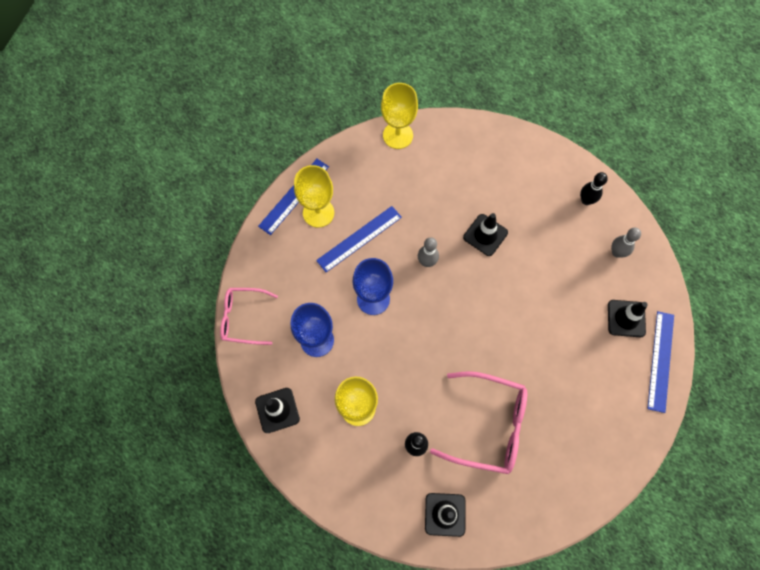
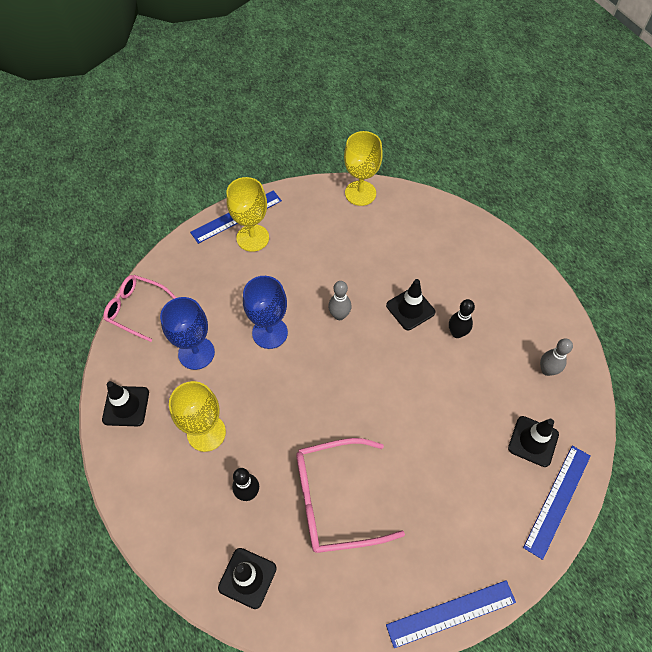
camera: 20 degrees right, 10 degrees down
(359, 238) = (281, 273): blue ruler -> blue ruler (451, 613)
(488, 425) = (335, 500): pink glasses -> pink glasses turned 135 degrees clockwise
(586, 200) = (531, 309): black bowling pin -> black bowling pin (457, 333)

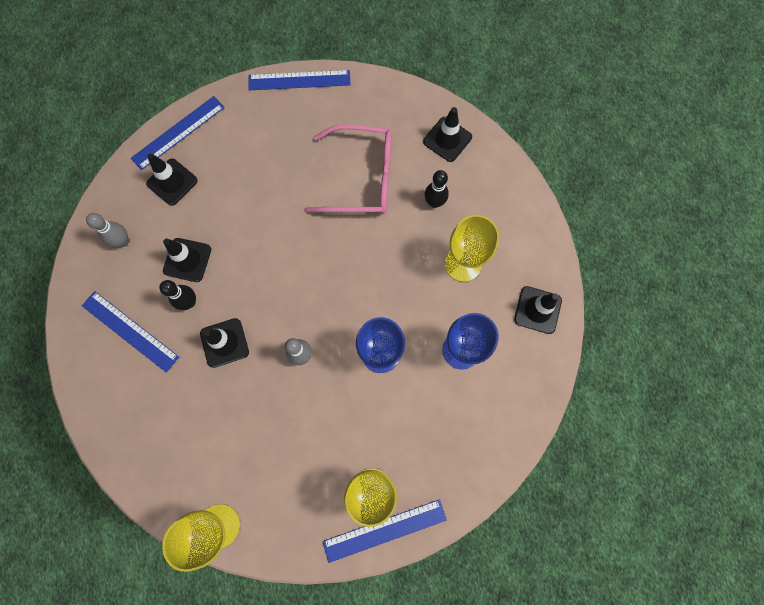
camera: 165 degrees left, 15 degrees up
(136, 309) = (520, 422): pink glasses -> none
(477, 368) = (187, 260): none -> black traffic cone
(496, 298) = (130, 331): none -> blue ruler

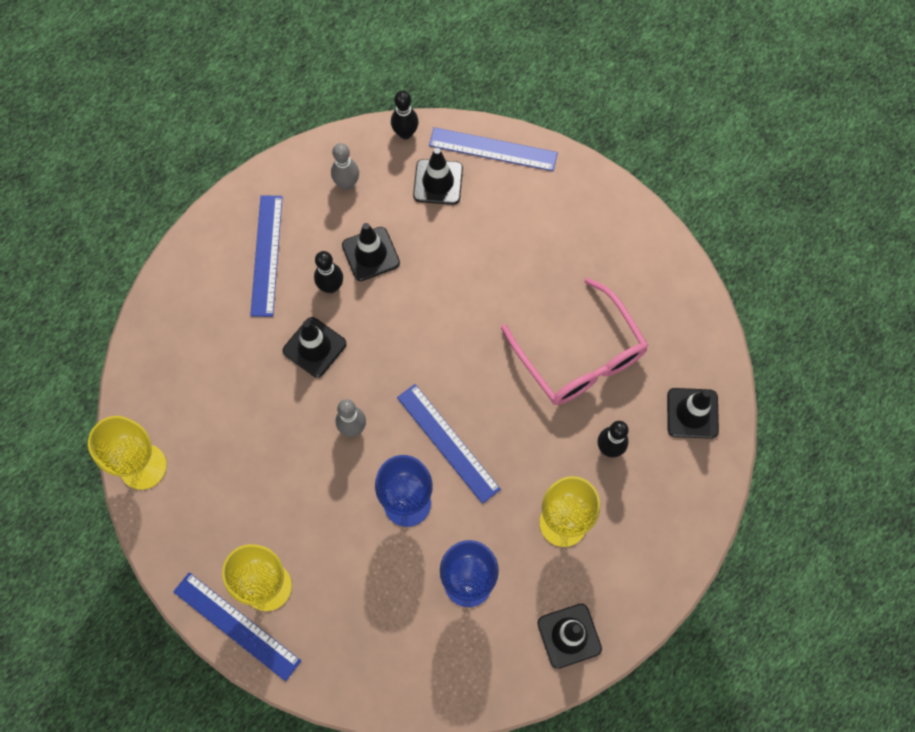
camera: 55 degrees right, 5 degrees down
(119, 179) = (405, 133): none -> black bowling pin
(299, 80) = (640, 219): blue ruler -> blue ruler (448, 443)

